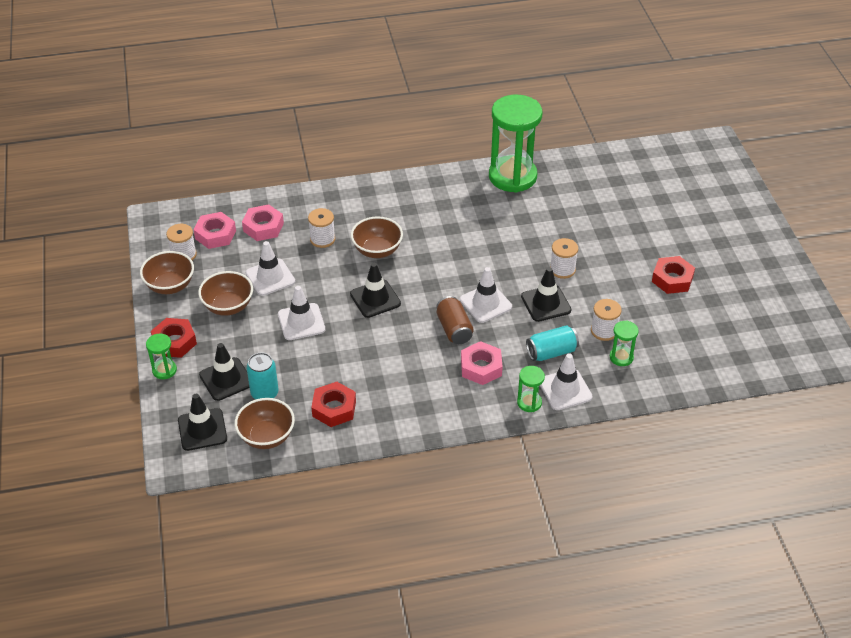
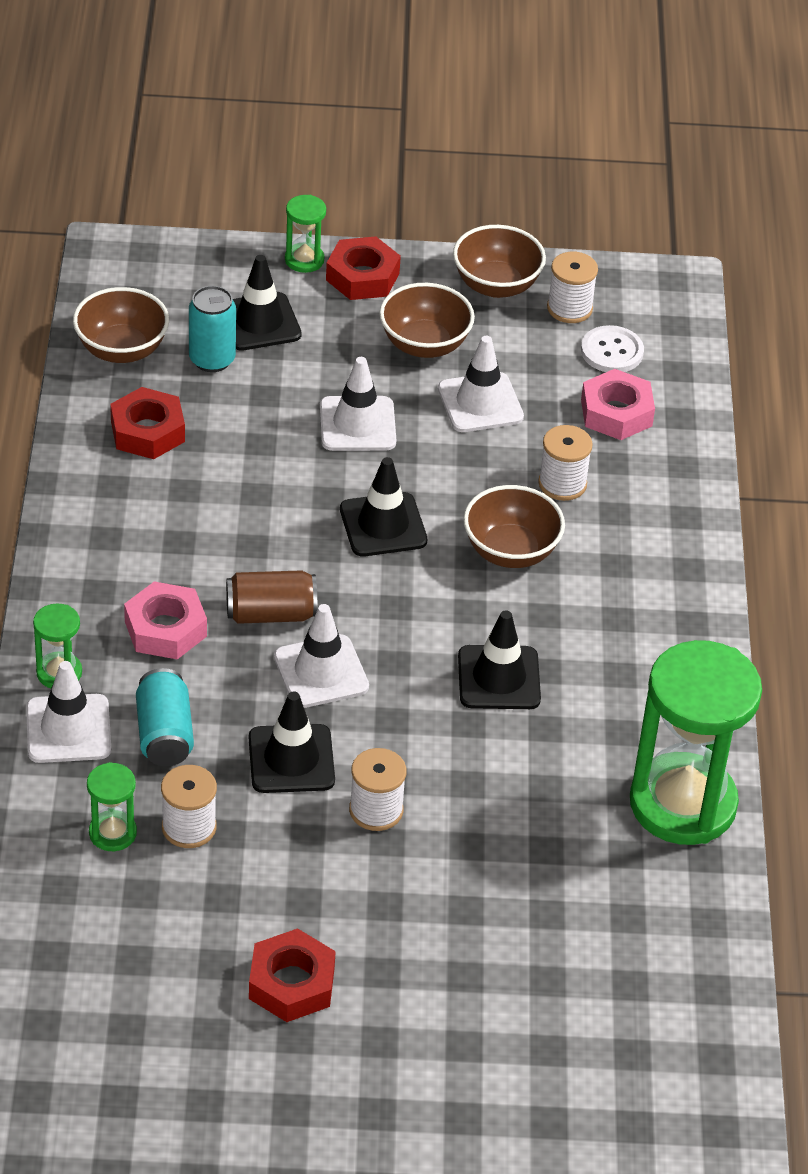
camera: 100 degrees right, 0 degrees up
(202, 429) = (165, 285): black traffic cone -> black traffic cone (499, 678)
(215, 234) = (612, 351): pink nut -> white button

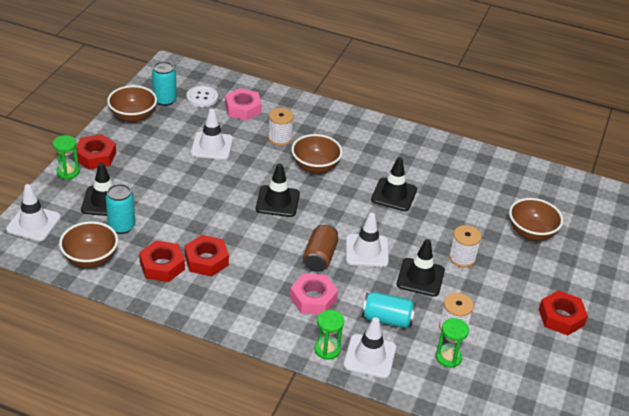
camera: 70 degrees left, 5 degrees down
(188, 478) = (206, 260): none -> red nut
(357, 424) = (202, 189): white traffic cone -> white traffic cone (33, 223)
(424, 344) = (159, 151): brown bowl -> brown bowl (531, 232)
(569, 308) = (165, 100): white spool -> turquoise can
(682, 804) = (487, 165): green hourglass -> none

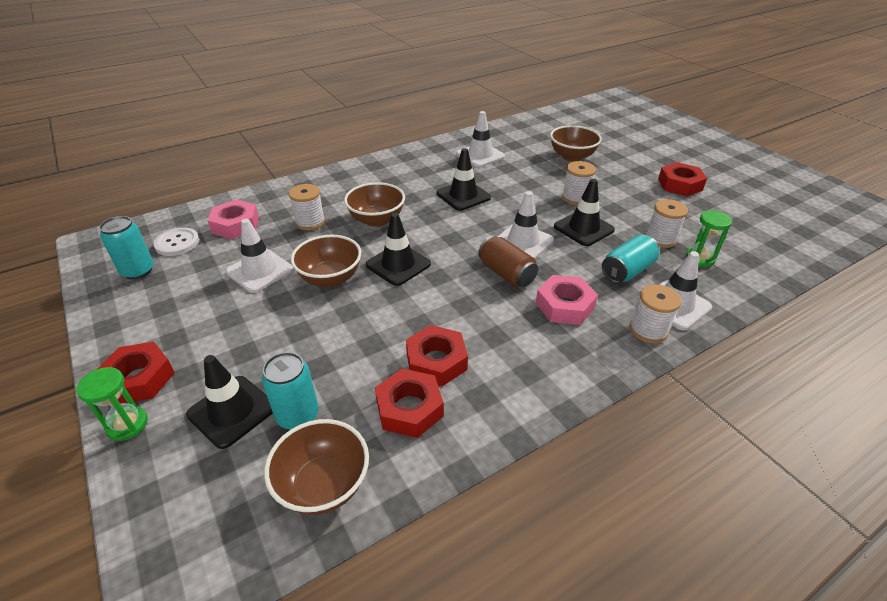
camera: 50 degrees left, 0 degrees up
(33, 223) = (174, 526): white traffic cone -> white traffic cone (480, 155)
(133, 116) = (123, 309): brown bowl -> brown bowl (330, 278)
(327, 349) = (648, 330): green hourglass -> white spool

